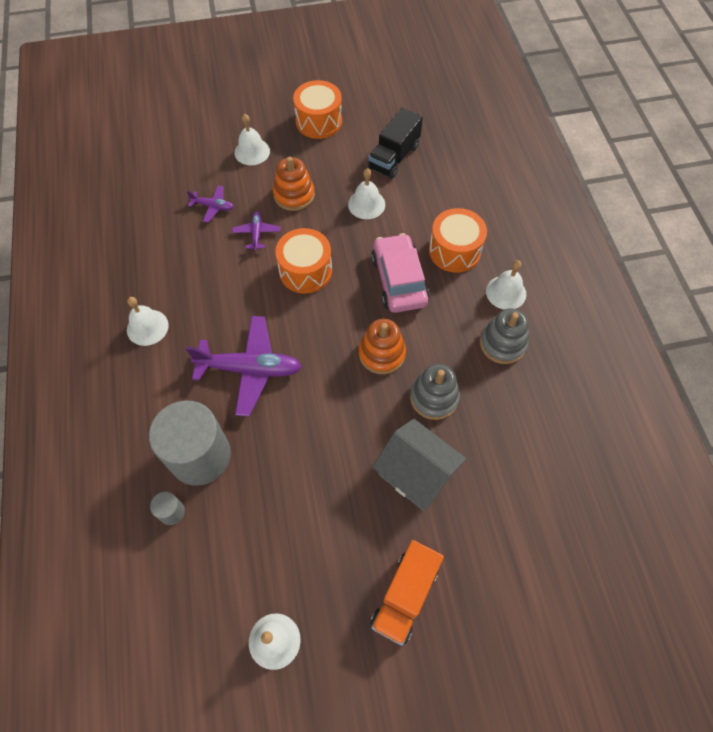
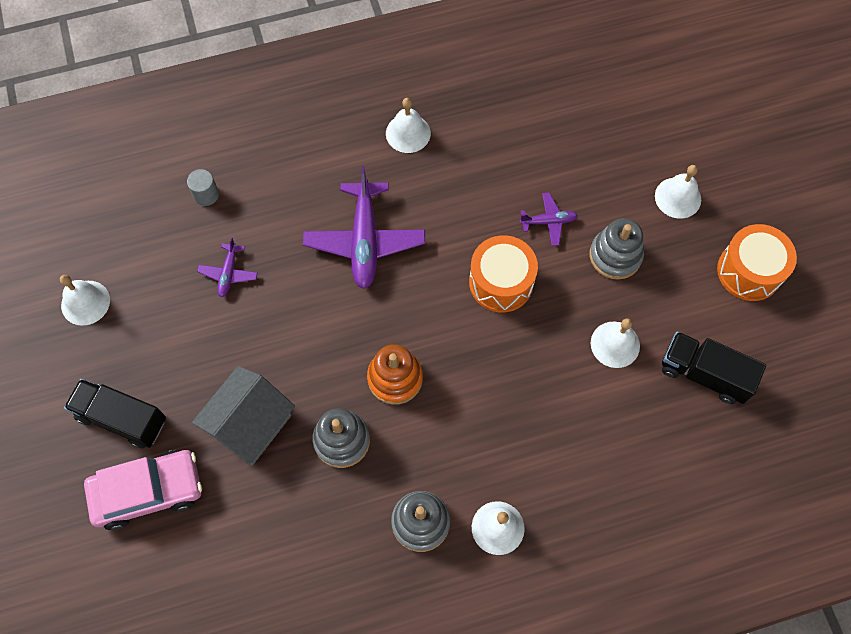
camera: 85 degrees right, 5 degrees up
(200, 456) = (263, 209): grey cylinder -> none
(213, 206) = (581, 168): purple plane -> purple plane (228, 273)
(294, 195) = (615, 256): orange stacking toy -> grey stacking toy
(399, 280) = (500, 392): pink car -> pink car (148, 491)
(405, 595) = (122, 418): orange truck -> black truck
(454, 250) = (556, 460): orange drum -> none

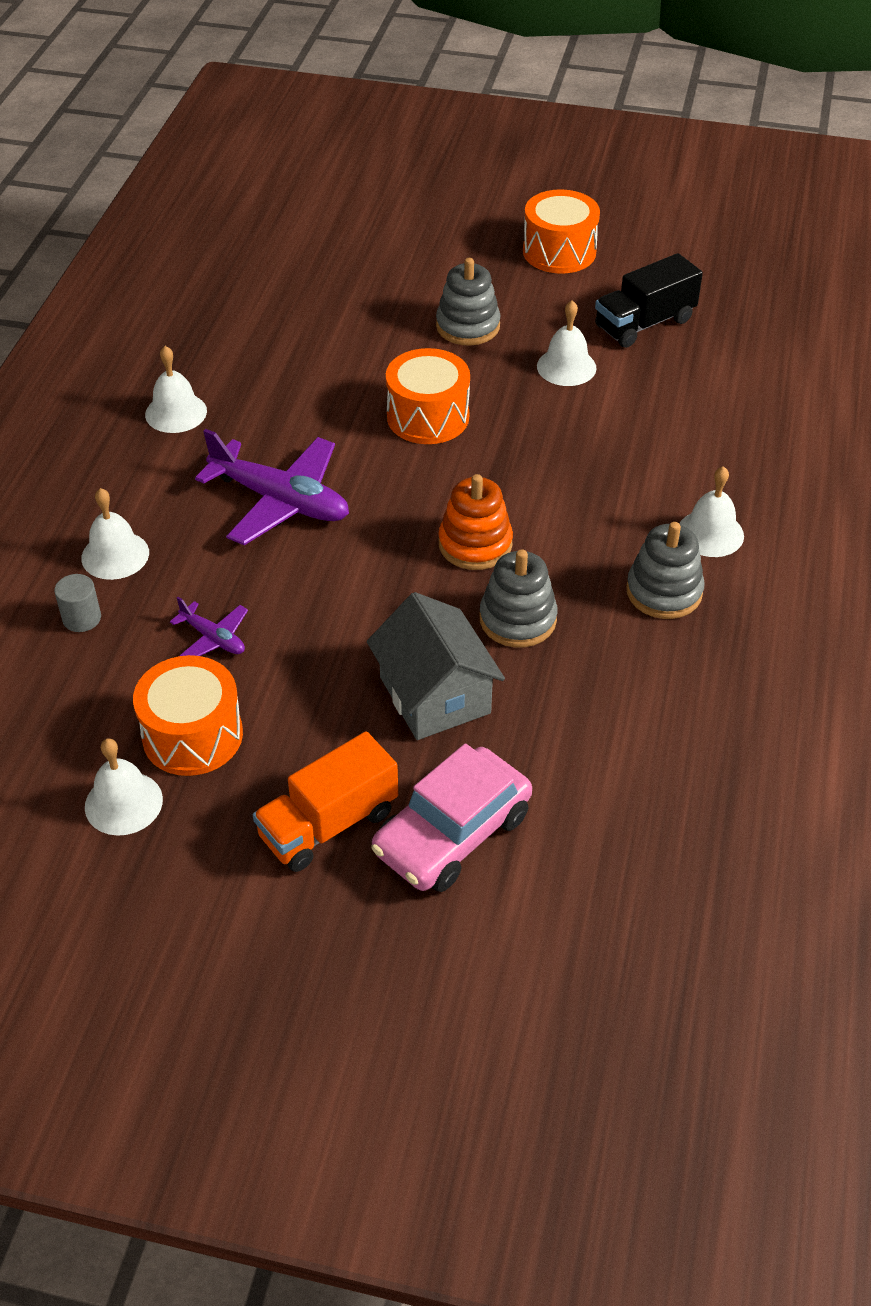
camera: 60 degrees left, 20 degrees down
(122, 418) = (328, 824): black truck -> orange truck
(148, 491) = (452, 833): pink car -> pink car turned 150 degrees counterclockwise
(150, 308) = (192, 735): none -> orange drum
(548, 221) = (387, 354): purple plane -> none
(678, 197) = (440, 260): white bell -> white bell (115, 555)

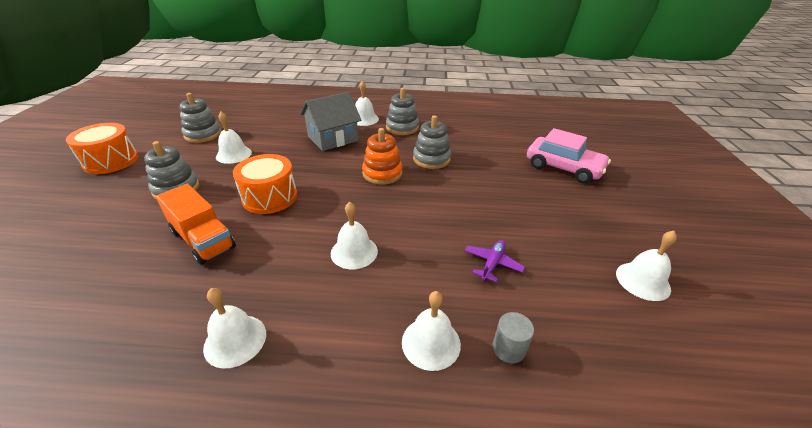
camera: 100 degrees left, 10 degrees down
(192, 735) = (572, 259): orange drum -> none
(280, 501) = (354, 252): purple plane -> white bell
(328, 824) = (588, 201): orange truck -> orange truck (203, 240)
(435, 695) = (490, 177): grey house -> grey house (333, 138)
(644, 323) = (203, 134): black truck -> grey stacking toy

